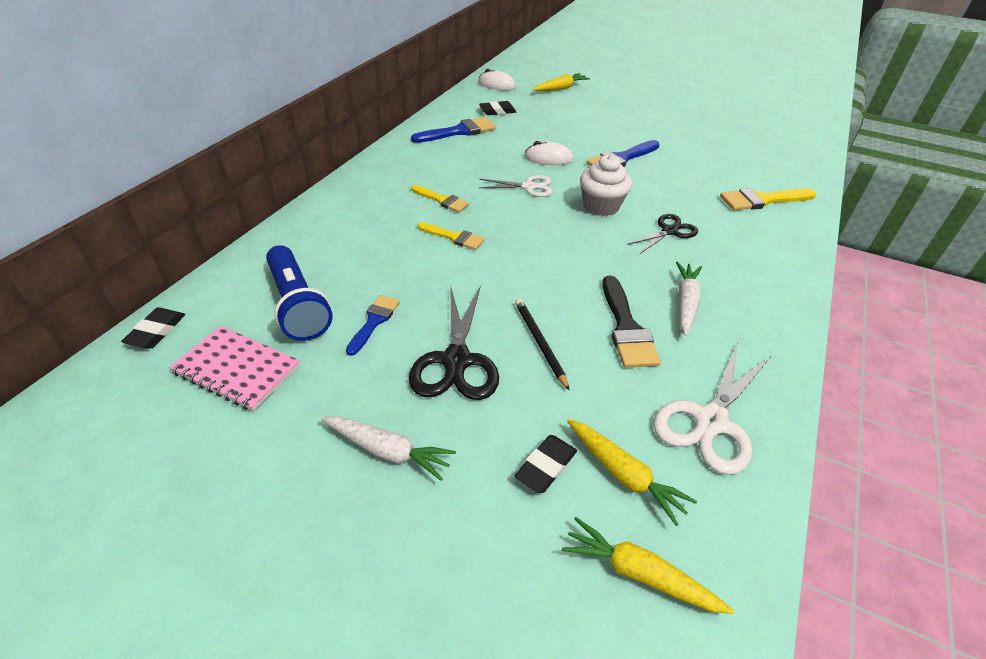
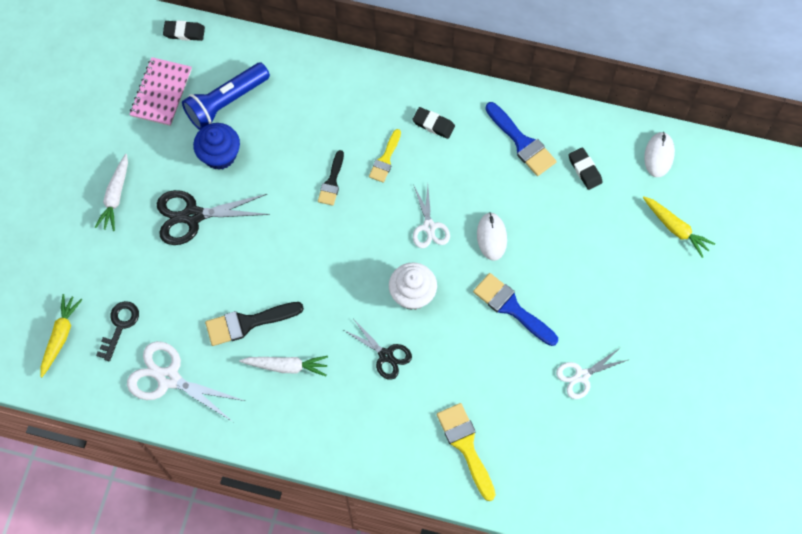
camera: 80 degrees right, 25 degrees up
(374, 321) = (220, 155): blue brush -> blue cupcake
(454, 237) = (332, 182): yellow brush -> black brush
(539, 343) = (220, 265): black pencil -> none
(546, 466) = (118, 283): black eraser -> black eraser (433, 124)
(623, 474) = (120, 326): yellow carrot -> black key
(686, 139) = (581, 376): none -> white scissors

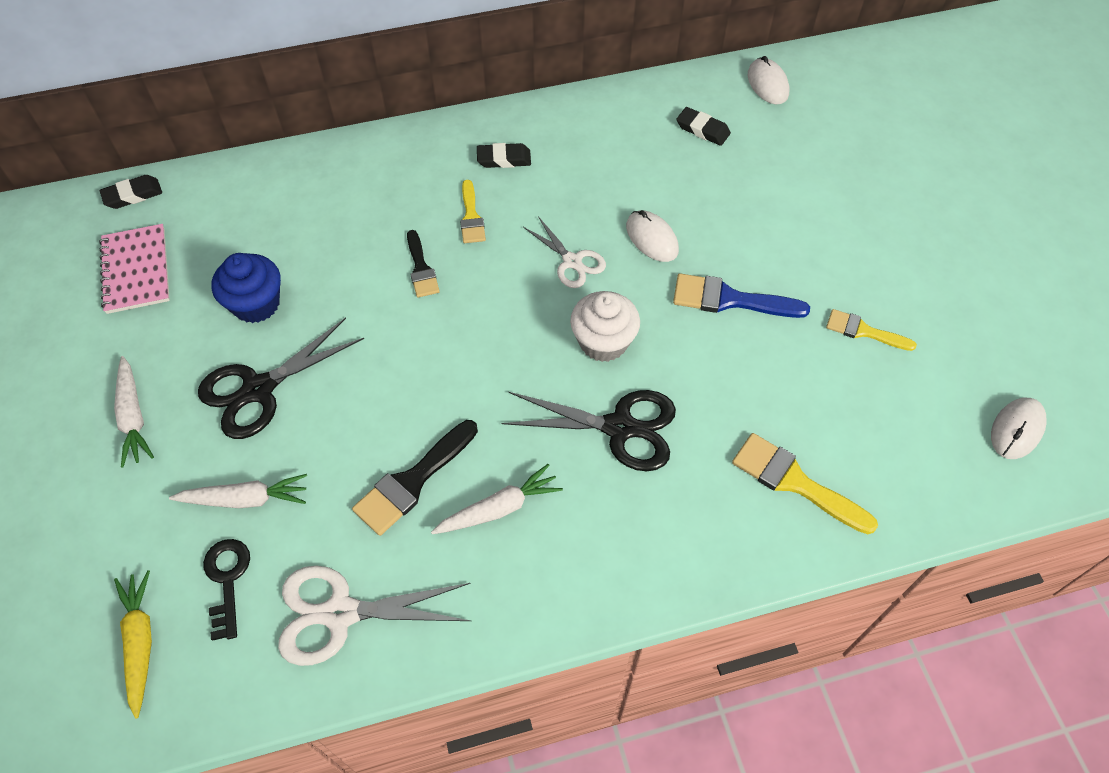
camera: 30 degrees left, 10 degrees down
(152, 282) = (245, 499): none -> white carrot
(226, 102) = (231, 244): blue flashlight -> none
(386, 355) = (619, 427): black scissors -> black scissors, size x1.59
(522, 142) = (616, 134): blue brush -> none
(581, 376) = (863, 331): white scissors -> yellow brush
(627, 491) = (1016, 430): none -> white mouse
(675, 228) = (839, 140): yellow carrot -> none

